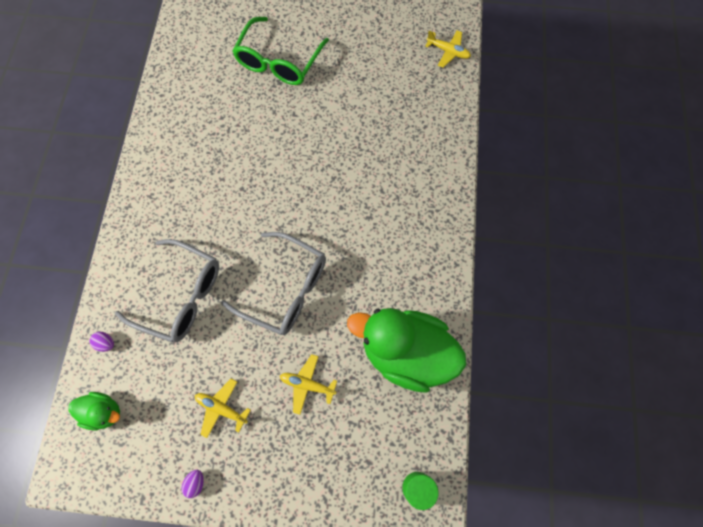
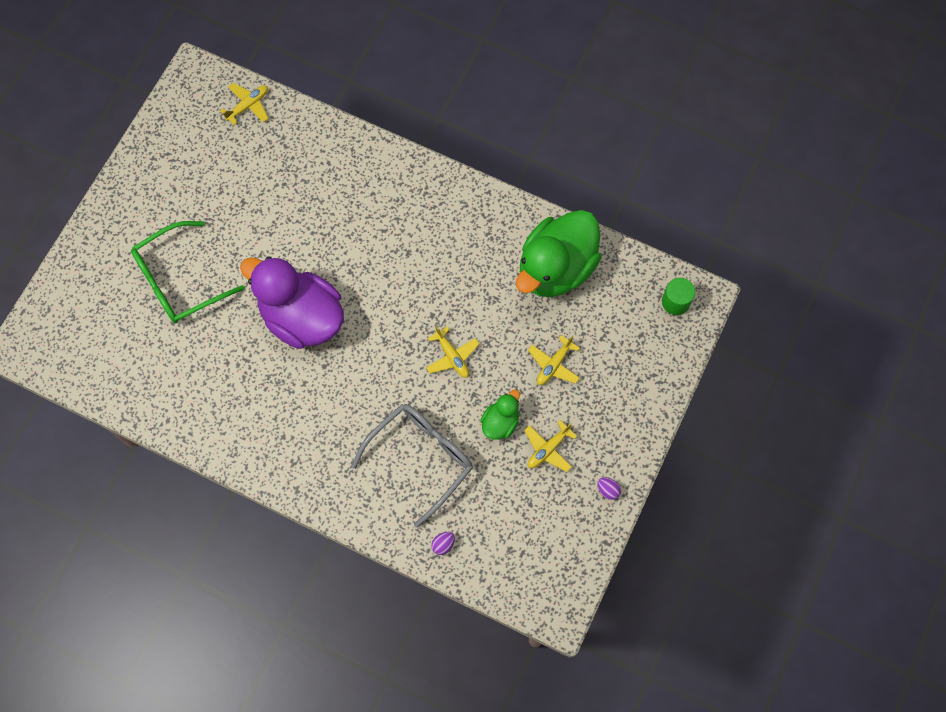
camera: 70 degrees left, 0 degrees up
(104, 411) = (512, 561): green duck -> green duck (500, 422)
(279, 61) = (180, 280): green glasses -> green glasses turned 105 degrees clockwise
(279, 156) = (302, 317): none -> purple duck
(284, 288) = (452, 356): grey glasses -> yellow plane

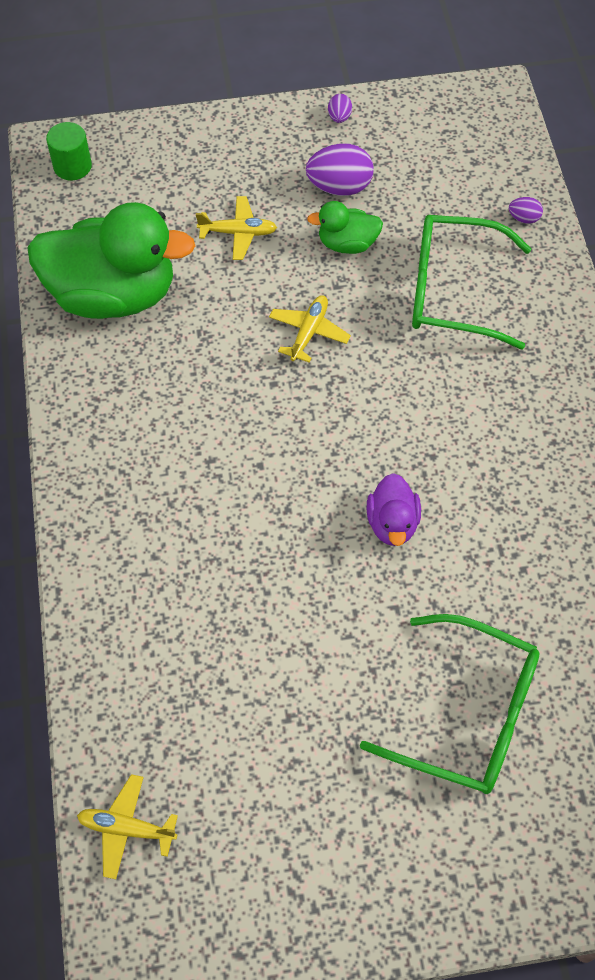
camera: 125 degrees left, 10 degrees down
(302, 317) = (392, 523): purple duck -> purple duck, size x0.47
(420, 459) = (454, 291): grey glasses -> green glasses
(548, 449) = (339, 187): yellow plane -> purple egg

